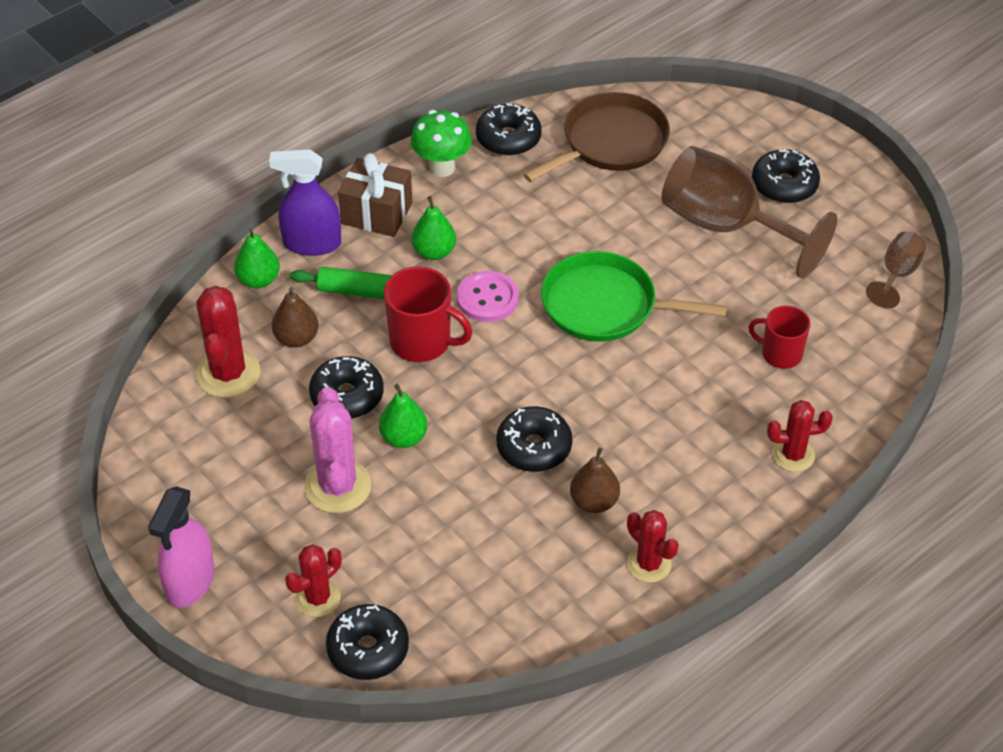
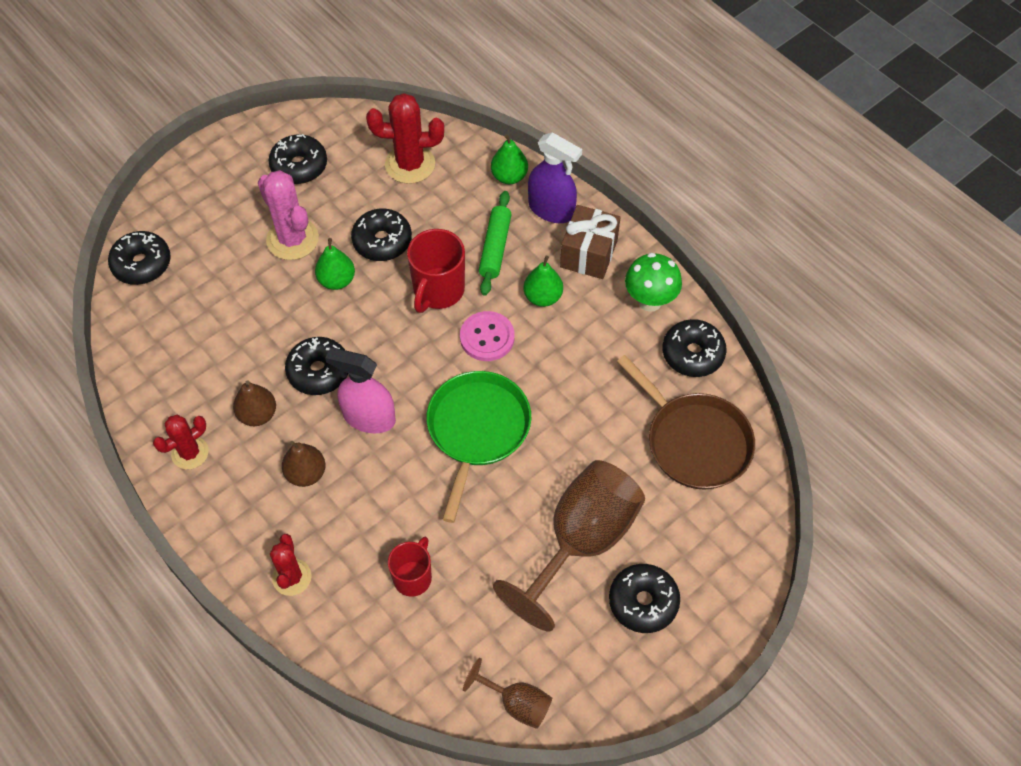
camera: 90 degrees right, 10 degrees up
(190, 582) = (217, 157): pink spray bottle -> pink spray bottle (369, 417)
(217, 487) = (299, 166): none -> black donut
(296, 338) = (445, 205): brown pear -> brown pear (306, 473)
(312, 243) = (551, 209): purple spray bottle -> purple spray bottle turned 120 degrees clockwise
(318, 598) = (191, 232): red cactus -> none
(337, 486) = (292, 239): pink cactus -> pink cactus turned 60 degrees clockwise

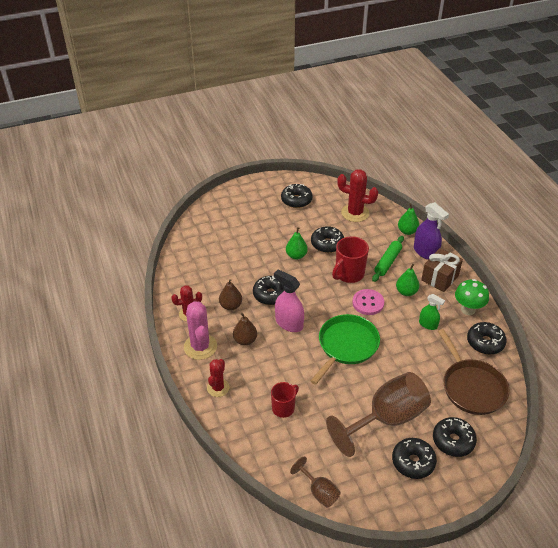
camera: 20 degrees right, 15 degrees down
(142, 264) = (200, 223): black donut -> black donut (453, 441)
(292, 239) = (280, 231): pink cactus -> pink cactus (200, 347)
(595, 348) = (428, 324): none -> green spray bottle

